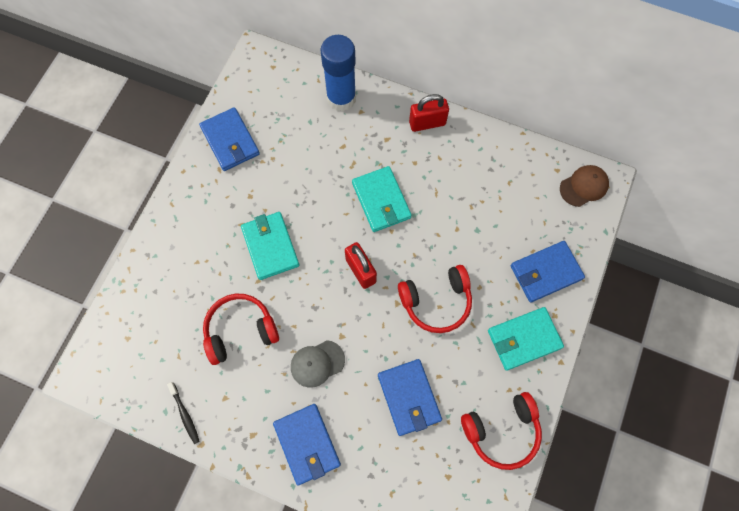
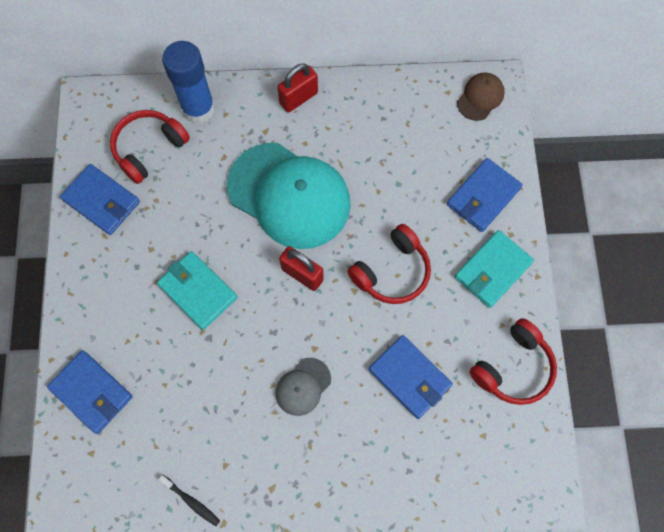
camera: 25 degrees left, 0 degrees up
(240, 330) = (208, 390): red headphones -> red headphones (149, 149)
(307, 444) = (331, 471): blue wallet -> blue wallet (91, 392)
(381, 201) = (289, 195): turquoise wallet -> turquoise cap

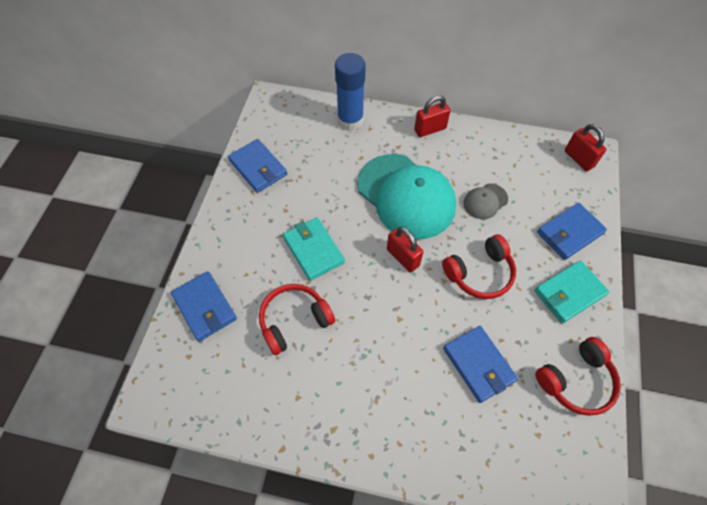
camera: 15 degrees right, 10 degrees down
(149, 149) = (305, 140): red headphones -> red headphones (294, 321)
(191, 501) = (260, 421): black toothbrush -> none
(303, 386) = (382, 348): grey cap -> grey cap (485, 201)
(480, 97) = (578, 159): brown cap -> red padlock

